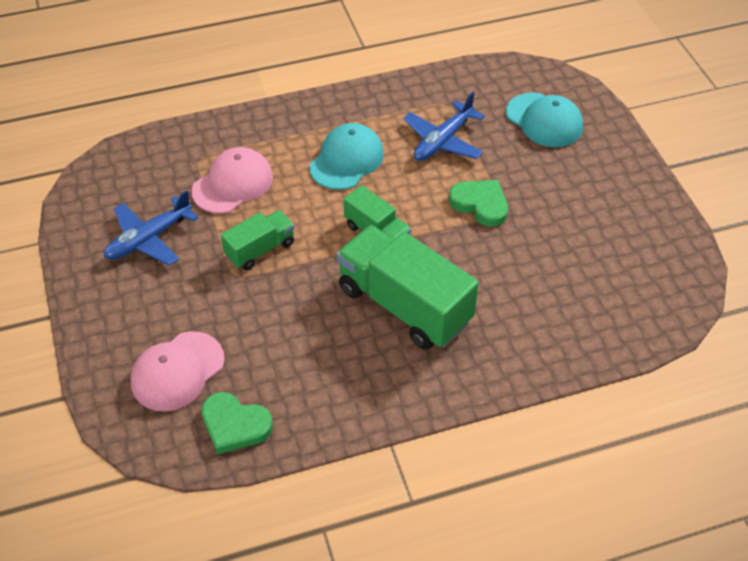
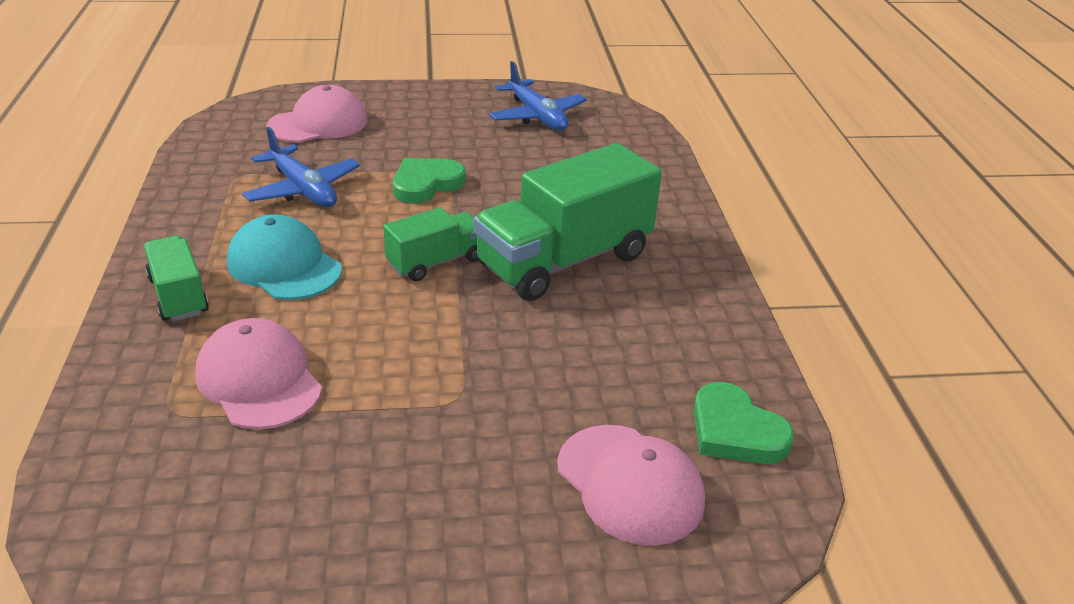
camera: 80 degrees left, 15 degrees down
(148, 239) = (329, 495): blue plane -> blue plane (537, 116)
(235, 425) = (735, 431): green heart -> green heart turned 105 degrees clockwise
(260, 249) = (416, 368): green truck -> green truck (178, 296)
(544, 120) = (318, 123): turquoise cap -> pink cap

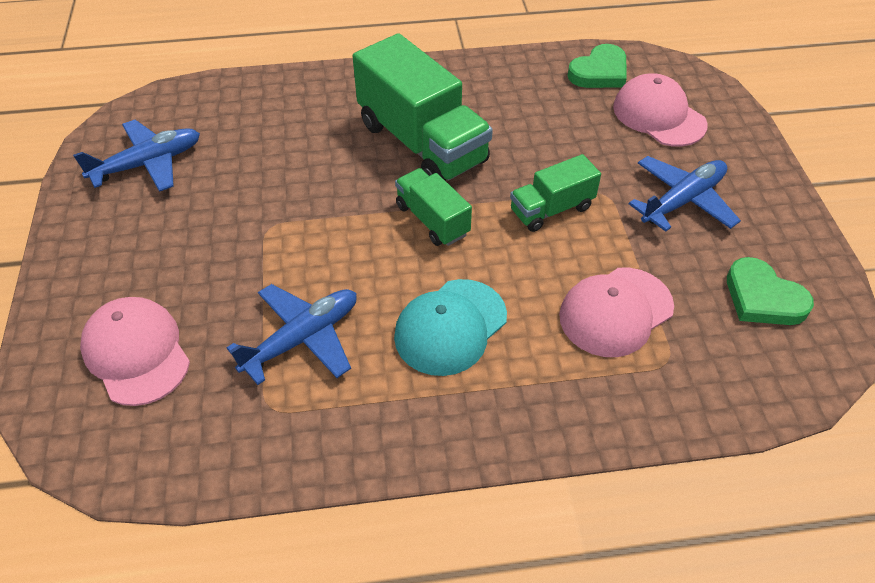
camera: 90 degrees left, 15 degrees up
(178, 296) = (512, 401): green truck -> green truck (551, 209)
(426, 184) = (292, 239): green heart -> green heart (763, 298)
(433, 476) = (683, 200): none -> blue plane
(630, 484) = (658, 115): pink cap -> pink cap turned 90 degrees counterclockwise

